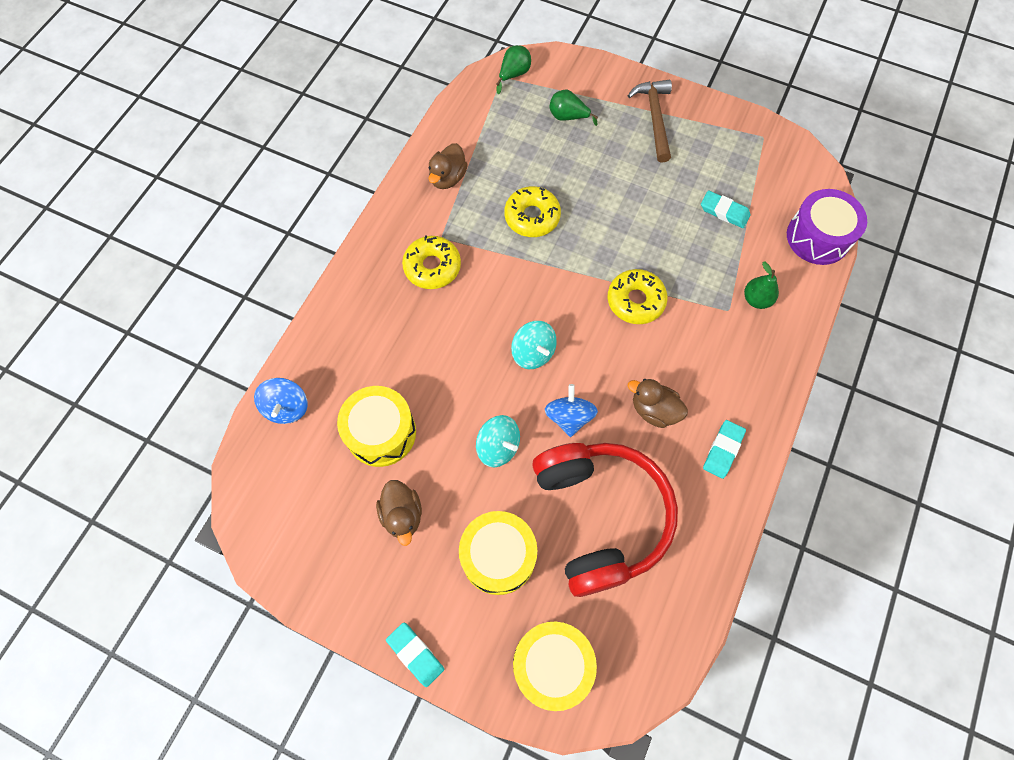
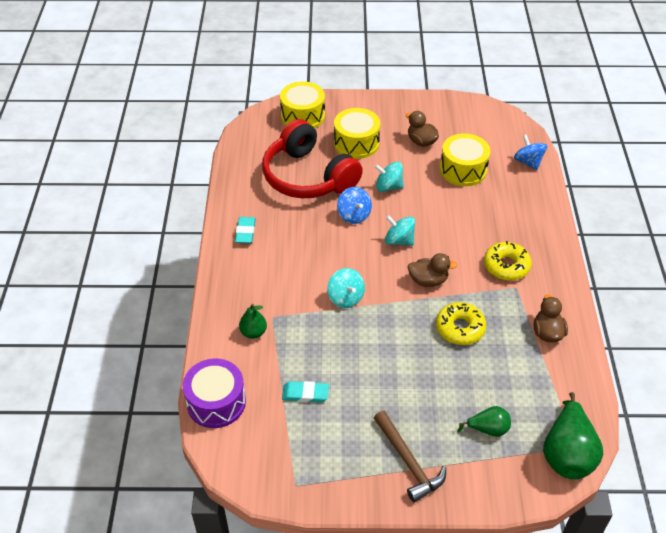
camera: 155 degrees right, 20 degrees down
(415, 654) = (374, 98): turquoise eraser -> none
(514, 74) = (567, 454): green pear -> green pear, size x1.84
(635, 301) = (346, 298): yellow donut -> turquoise spinning top
(654, 410) = (300, 237): brown duck -> brown duck (428, 280)

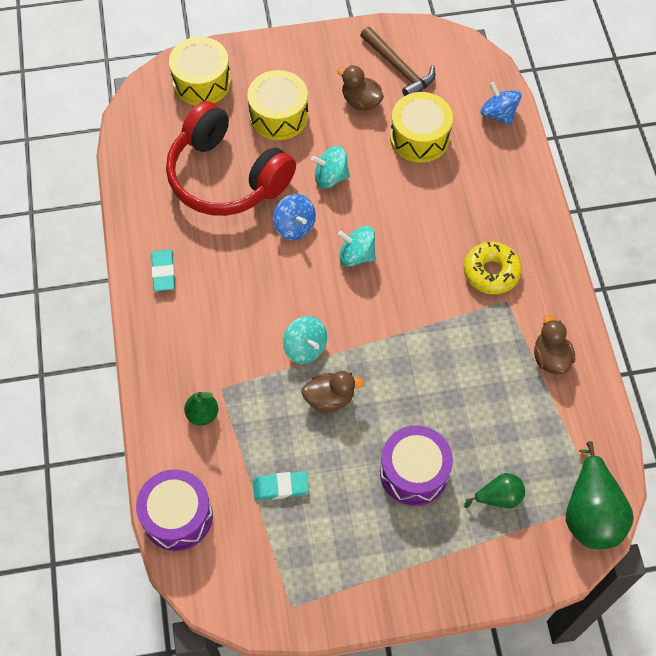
camera: 10 degrees left, 15 degrees up
(408, 462) = (414, 555): brown hammer -> brown hammer (399, 68)
(418, 399) = (414, 472): none -> purple drum
(428, 280) = (400, 307): brown duck -> brown duck (329, 398)
(460, 328) = (448, 368): yellow donut -> none

